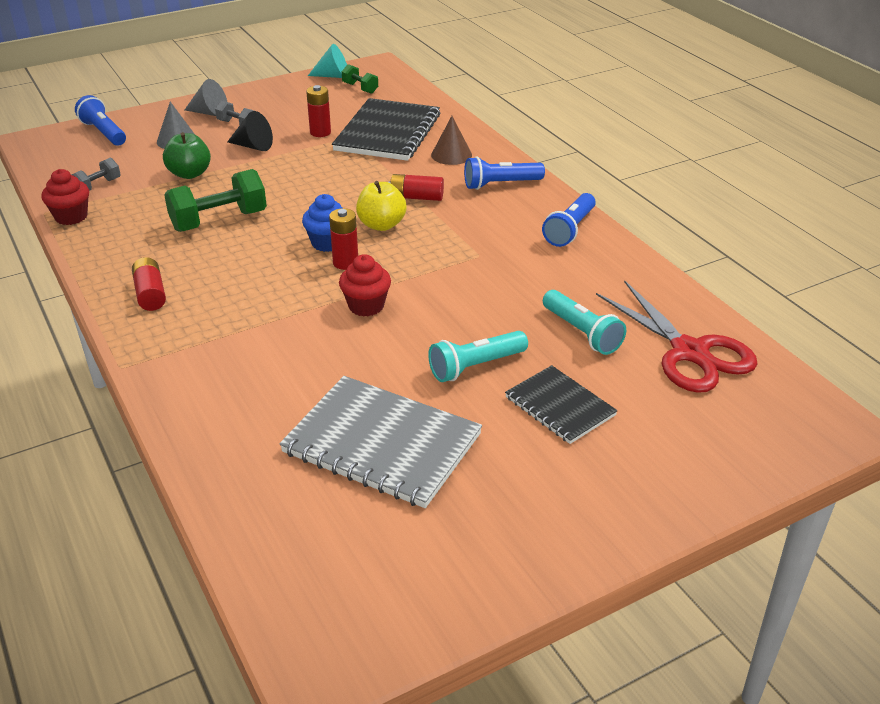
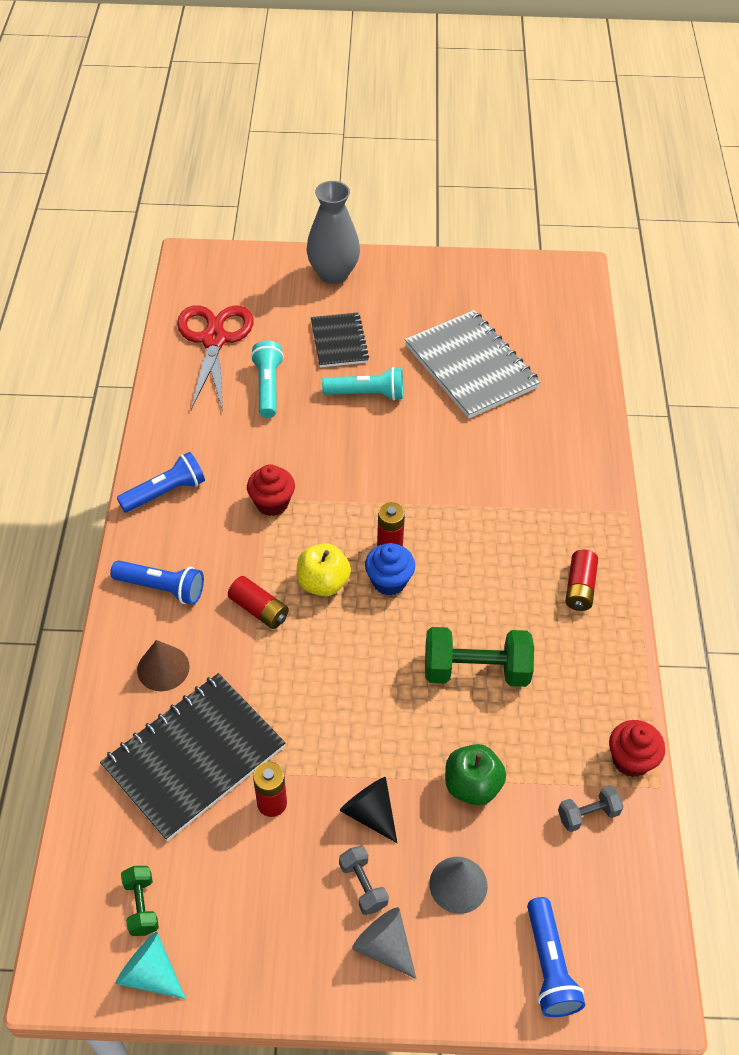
camera: 150 degrees left, 15 degrees up
(366, 306) = (405, 486): red cupcake -> red cupcake (272, 503)
(657, 487) = (333, 274): none -> grey vase

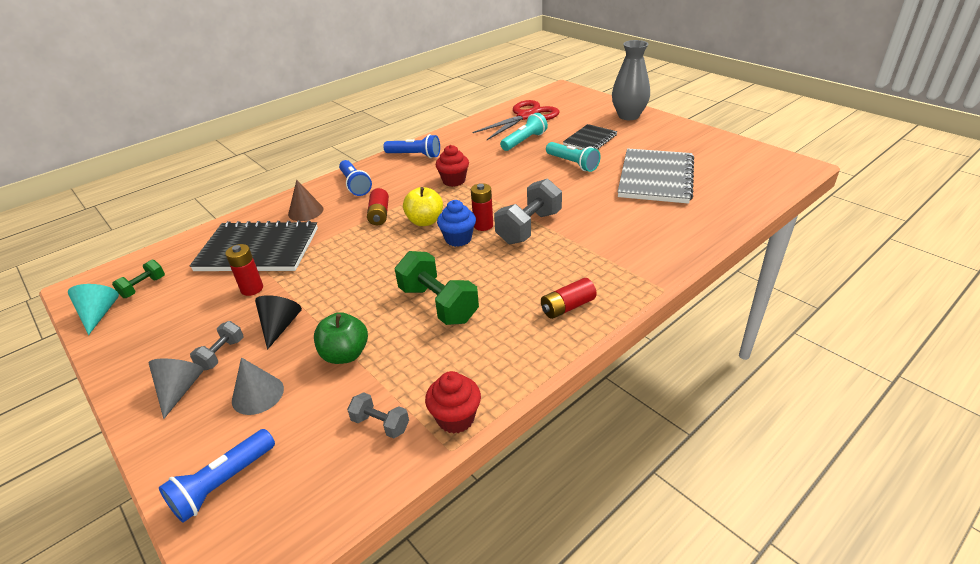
camera: 50 degrees right, 15 degrees down
(436, 517) = (529, 227): none -> grey dumbbell

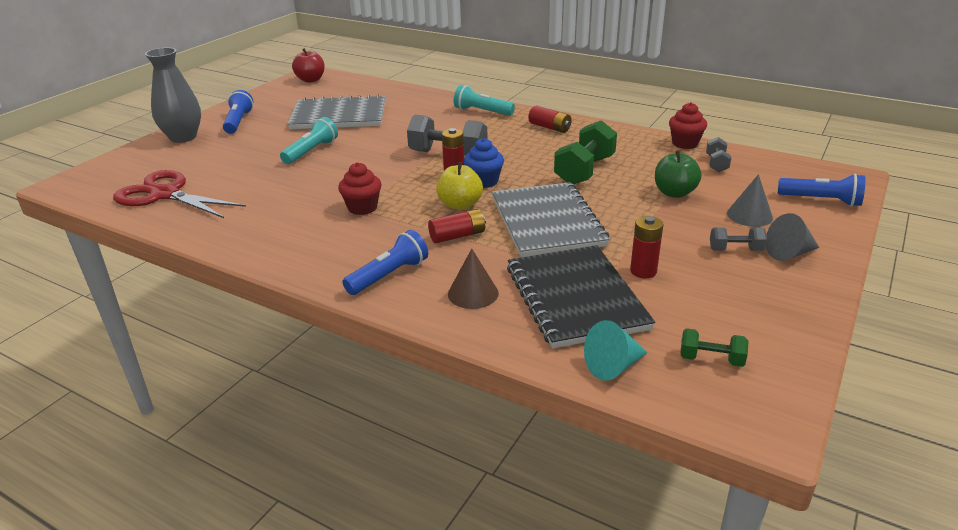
camera: 110 degrees left, 5 degrees down
(99, 314) = (781, 369): turquoise cone -> turquoise cone (613, 366)
(280, 326) = (675, 233): black cone -> none
(362, 259) = (547, 222): none -> grey notebook
(414, 155) = (290, 251): blue flashlight -> blue flashlight (238, 122)
(524, 141) = (248, 184): turquoise flashlight -> turquoise flashlight (482, 112)
(590, 140) = (249, 150): black notebook -> none
(775, 166) = (311, 80): none -> red apple

